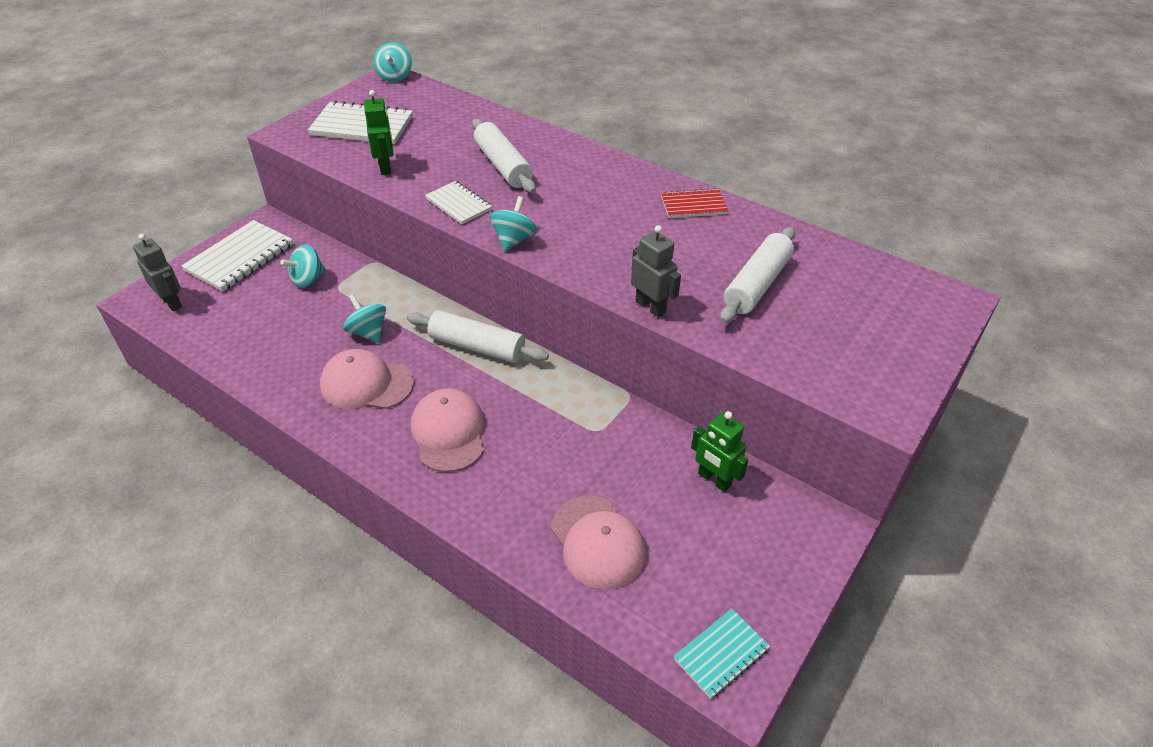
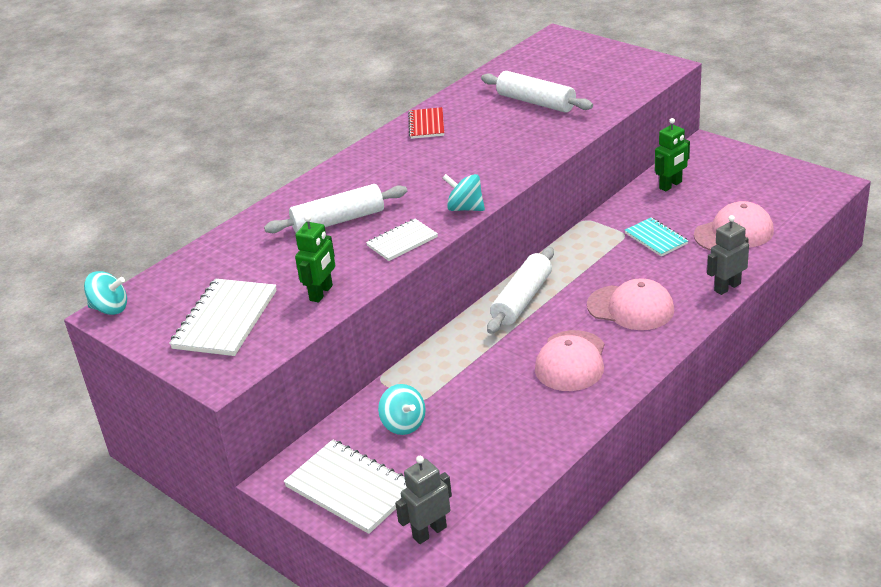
camera: 80 degrees left, 10 degrees down
(368, 332) = (497, 369): turquoise spinning top -> none
(385, 167) = (321, 293): green robot -> green robot turned 120 degrees clockwise
(448, 432) = (631, 308): pink cap -> pink cap turned 150 degrees counterclockwise
(650, 307) = (561, 144): grey robot -> grey robot (727, 287)
(721, 654) = (812, 188): turquoise notebook -> turquoise notebook (656, 238)

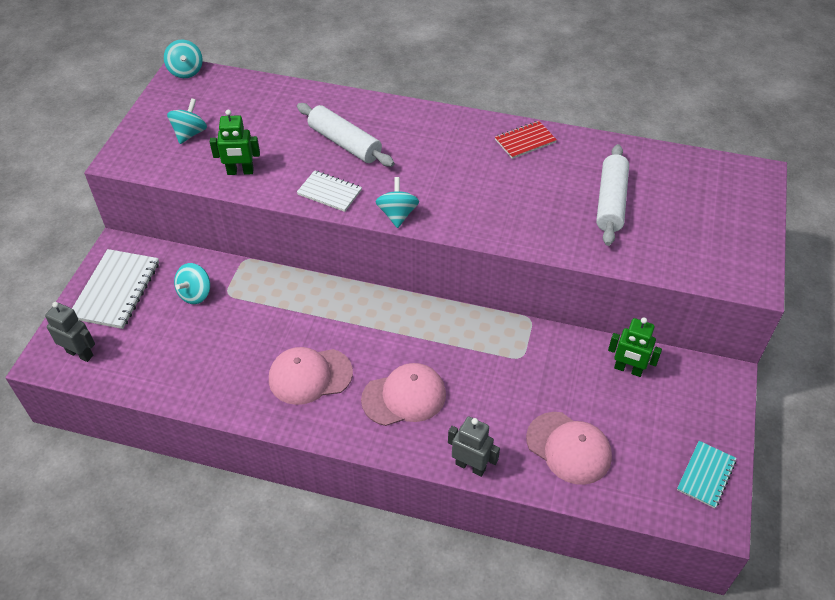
camera: 60 degrees right, 15 degrees up
(225, 320) = (190, 133): white notebook -> turquoise spinning top
(522, 299) = (384, 313): white rolling pin -> none
(631, 308) = (404, 397): pink cap -> pink cap turned 105 degrees counterclockwise
(656, 238) = (526, 384): turquoise notebook -> turquoise notebook (706, 475)

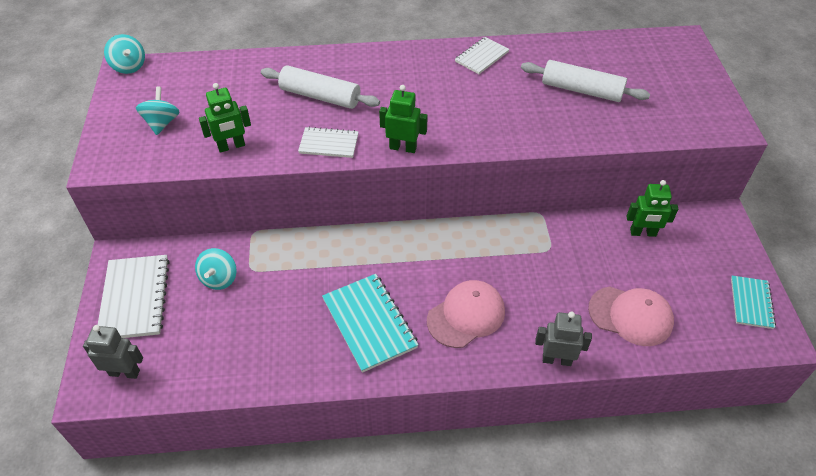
camera: 20 degrees left, 0 degrees up
(310, 376) = (369, 323): pink cap -> turquoise notebook
(397, 214) = (403, 148): turquoise spinning top -> green robot
(525, 141) = (481, 57): red notebook -> white notebook
(610, 202) = (581, 90): white rolling pin -> white rolling pin turned 60 degrees counterclockwise

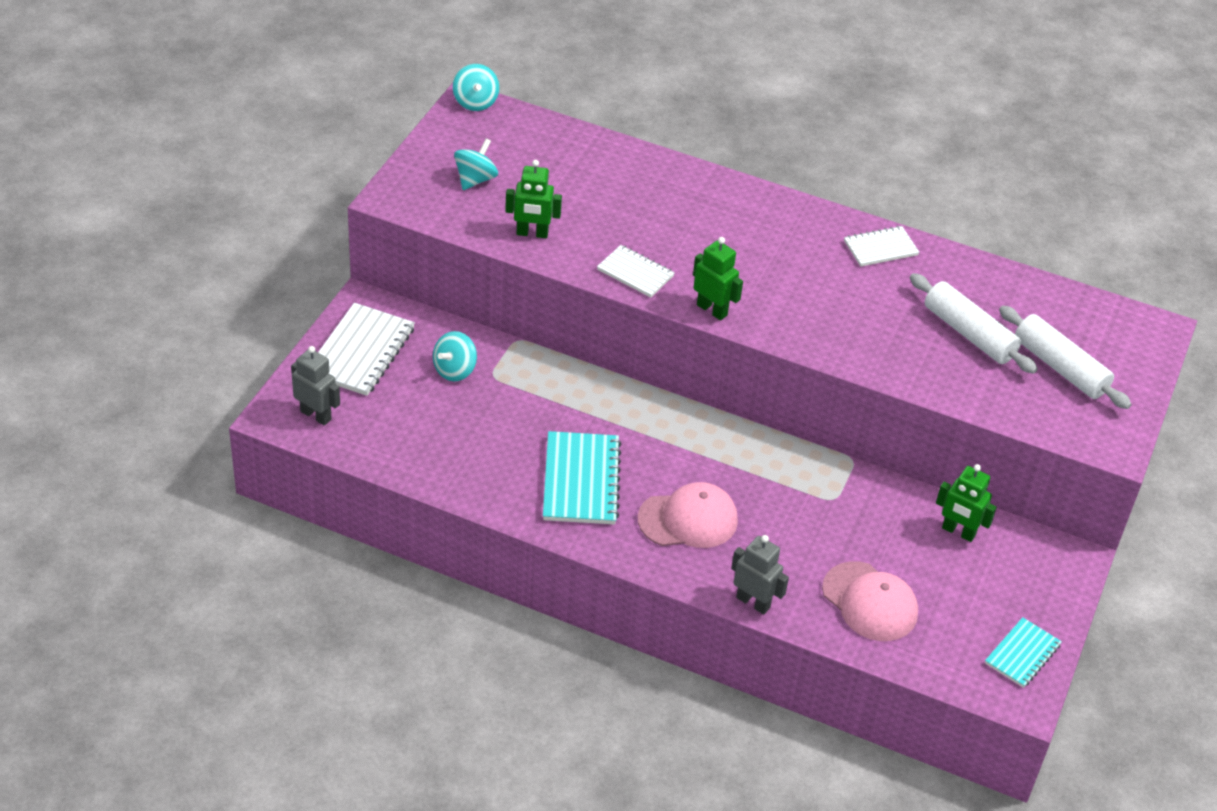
camera: 25 degrees right, 5 degrees down
(320, 96) = (661, 218): white rolling pin -> white rolling pin (1060, 367)

